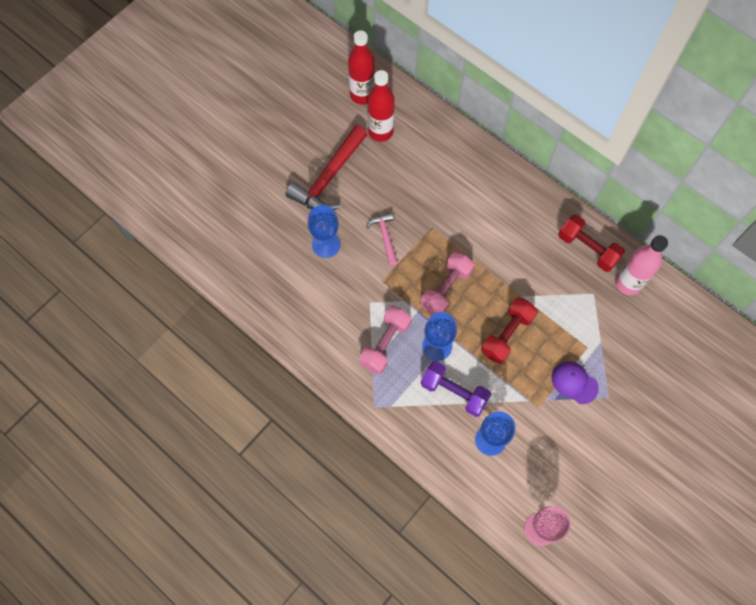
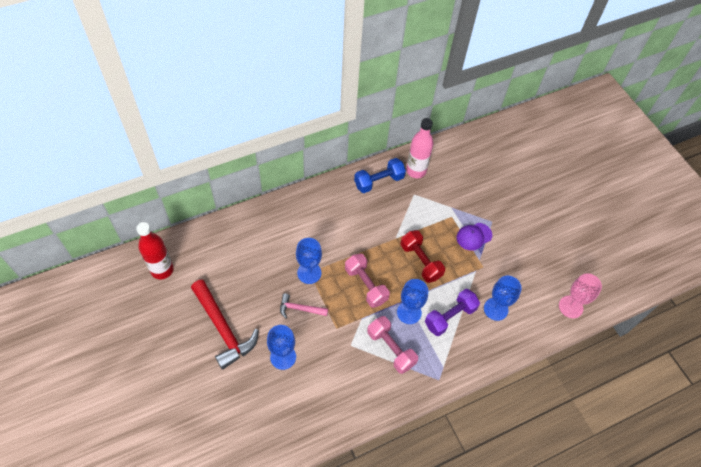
camera: 70 degrees left, 10 degrees down
(380, 132) = (205, 271): red bottle -> none
(430, 227) = (309, 273): none -> blue goblet
(587, 248) = (379, 181): red dumbbell -> blue dumbbell

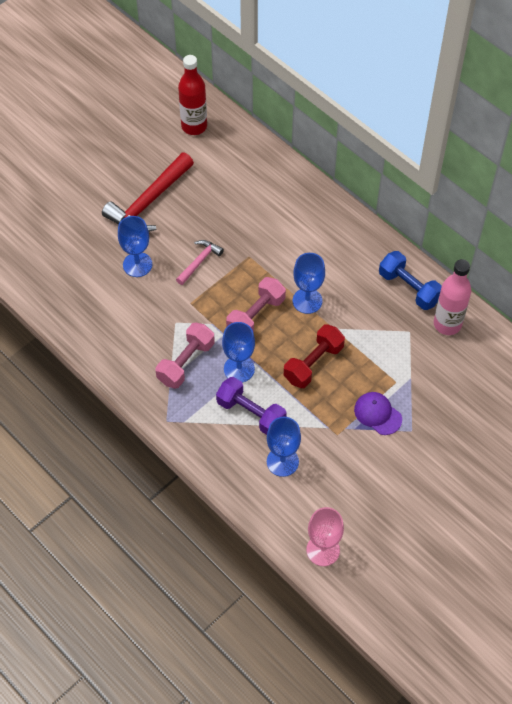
camera: 75 degrees right, 0 degrees up
(300, 309) = (199, 261): pink hammer -> pink hammer turned 45 degrees clockwise
(309, 273) = (247, 256): blue goblet -> blue goblet (307, 301)

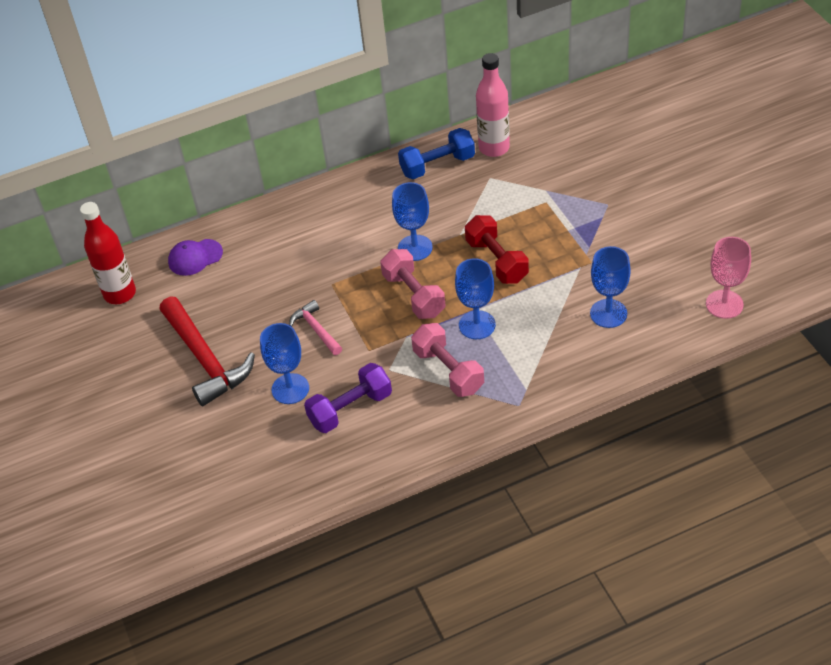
camera: 65 degrees left, 10 degrees down
(251, 413) = (538, 327): purple dumbbell -> purple dumbbell (350, 409)
(377, 414) = (578, 225): purple cap -> purple cap (195, 257)

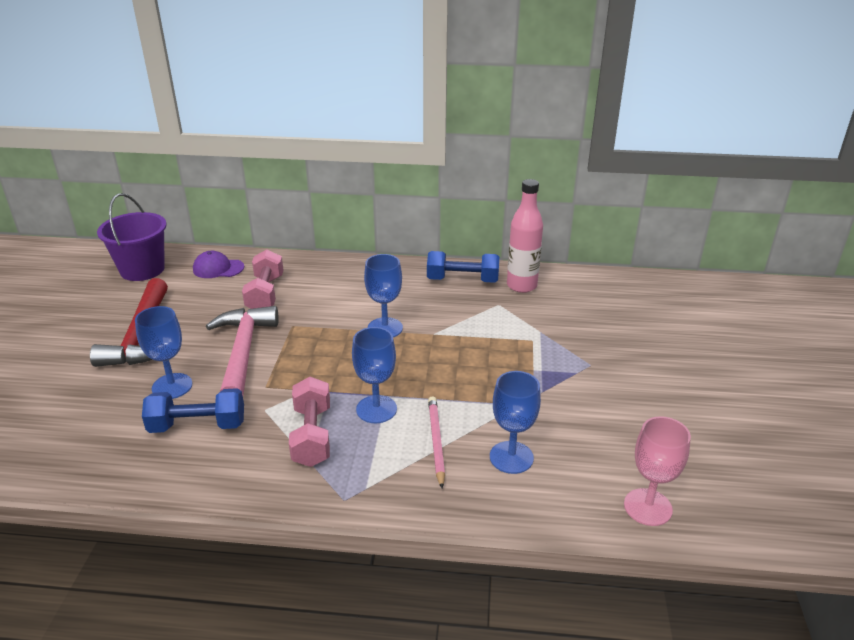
camera: 25 degrees right, 15 degrees down
(120, 294) = (142, 269): red bottle -> purple bucket
(316, 329) = (243, 352): pink hammer -> pink hammer, size x1.92
(350, 409) = (198, 425): purple dumbbell -> blue dumbbell
(414, 295) = (347, 361): pink dumbbell -> pink dumbbell (265, 294)
(496, 261) = (444, 366): red dumbbell -> none
(545, 328) = (436, 442): none -> pink pencil

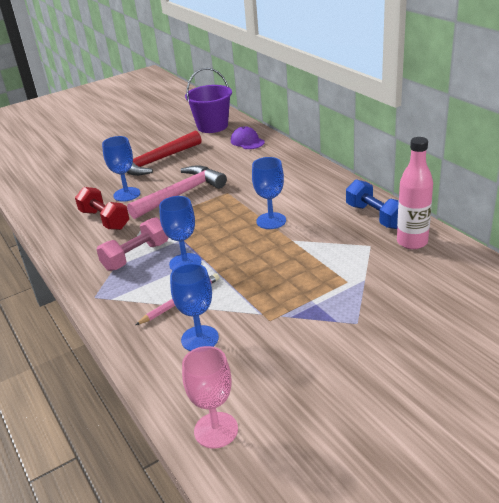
camera: 55 degrees right, 0 degrees up
(198, 425) = (104, 220): blue dumbbell -> red dumbbell
(265, 294) = (245, 167): pink dumbbell -> none

